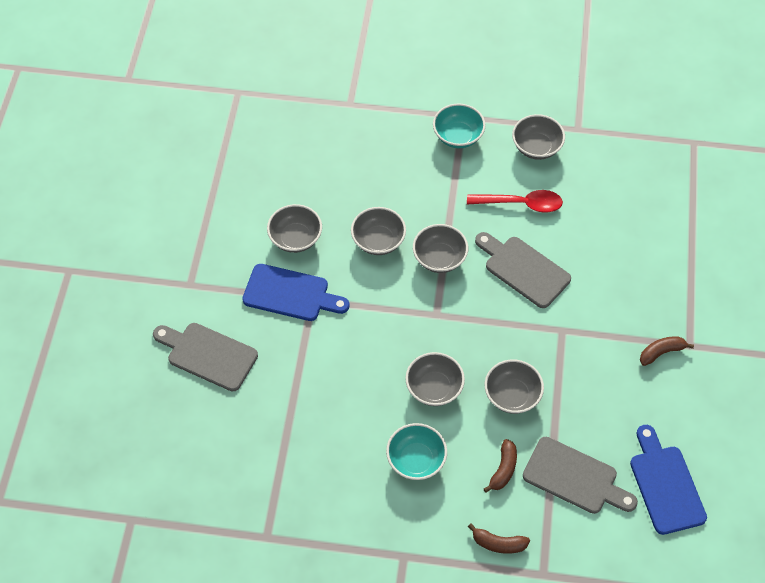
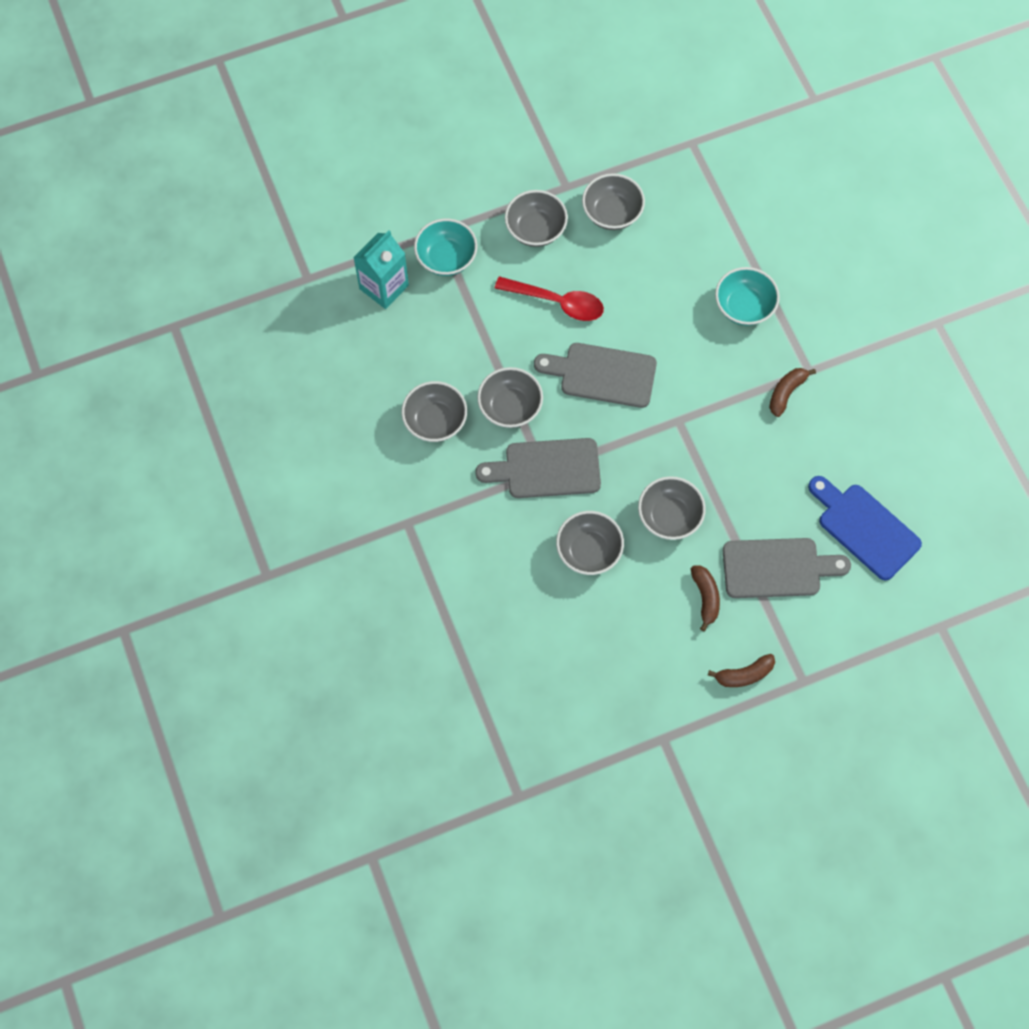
camera: 30 degrees left, 10 degrees up
(208, 355) = (337, 641): grey cutting board -> grey cutting board (546, 469)
(290, 294) = (380, 528): blue cutting board -> none
(295, 238) = (346, 464): grey bowl -> grey bowl (612, 213)
(400, 135) = (384, 287): none -> turquoise carton
(416, 460) = (616, 635): turquoise bowl -> turquoise bowl (744, 306)
(521, 204) = (557, 302): red spoon -> red spoon turned 45 degrees clockwise

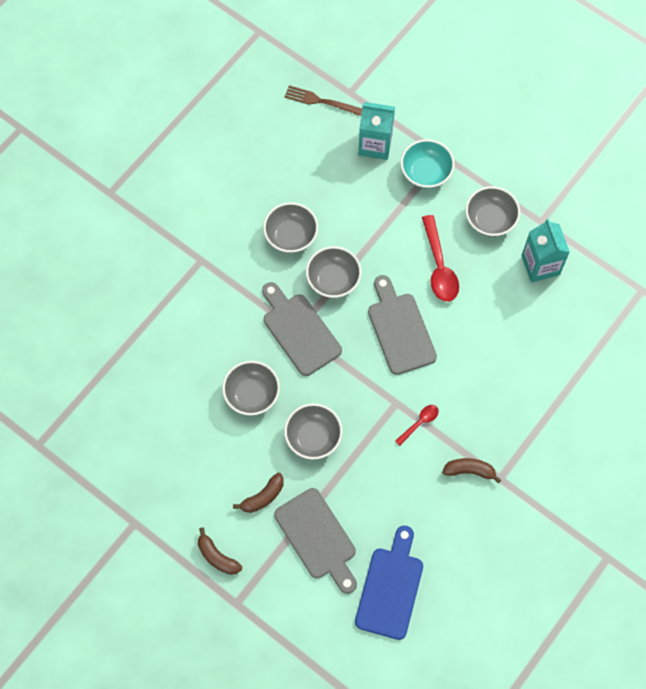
camera: 60 degrees right, 0 degrees up
(299, 311) = (320, 101): none -> brown fork
(612, 213) = (540, 265): grey bowl -> turquoise carton
(711, 410) = (419, 423): none -> red spoon
(744, 306) = (523, 402): turquoise bowl -> none

